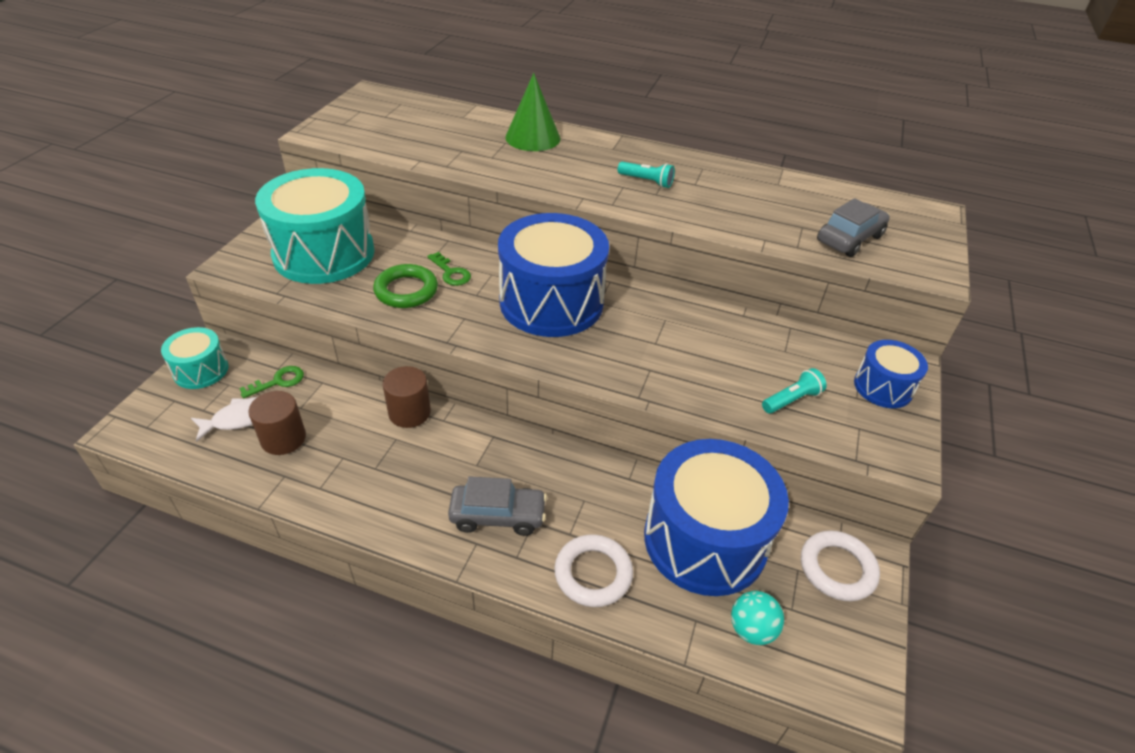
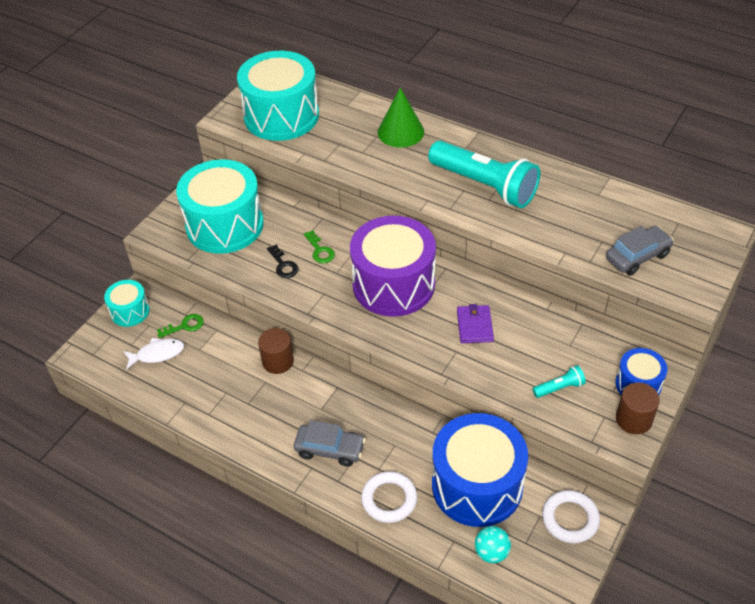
camera: 15 degrees right, 5 degrees up
(283, 438) = (186, 373): brown cylinder -> brown cylinder (633, 419)
(386, 128) = (281, 116): none -> turquoise drum
(406, 290) = (283, 265): green ring -> black key
(551, 302) = (393, 284): blue drum -> purple drum
(647, 181) = (485, 185): turquoise flashlight -> turquoise flashlight, size x2.43
(664, 339) = (474, 326): none -> purple wallet

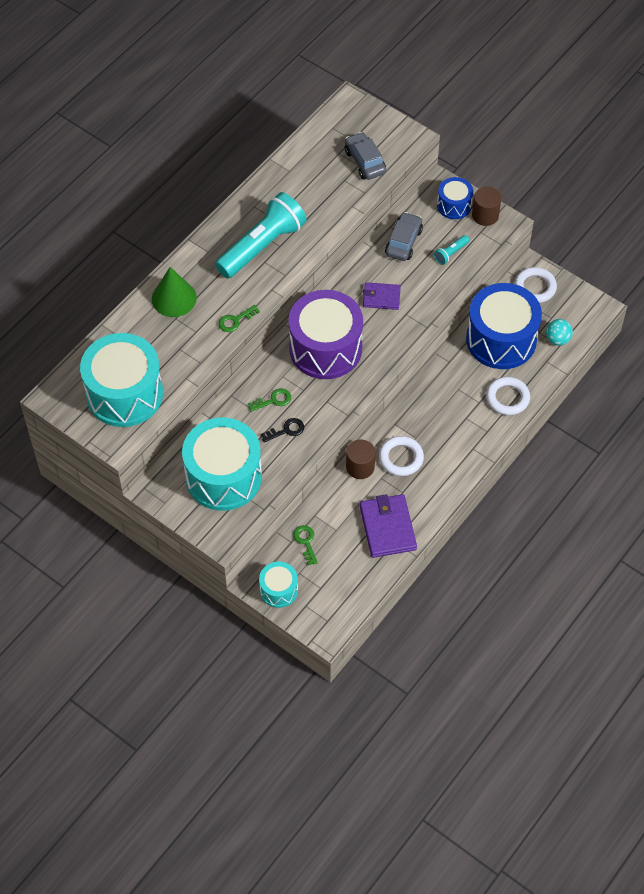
camera: 85 degrees left, 10 degrees up
(157, 354) = (336, 564): white fish -> none
(202, 394) = (387, 527): none -> purple wallet
(292, 397) = (401, 458): none -> white ring
(330, 449) = (457, 434): grey car -> grey car (403, 242)
(381, 178) = (235, 320): none -> green key
(559, 388) = (451, 253): turquoise flashlight -> turquoise flashlight turned 120 degrees counterclockwise

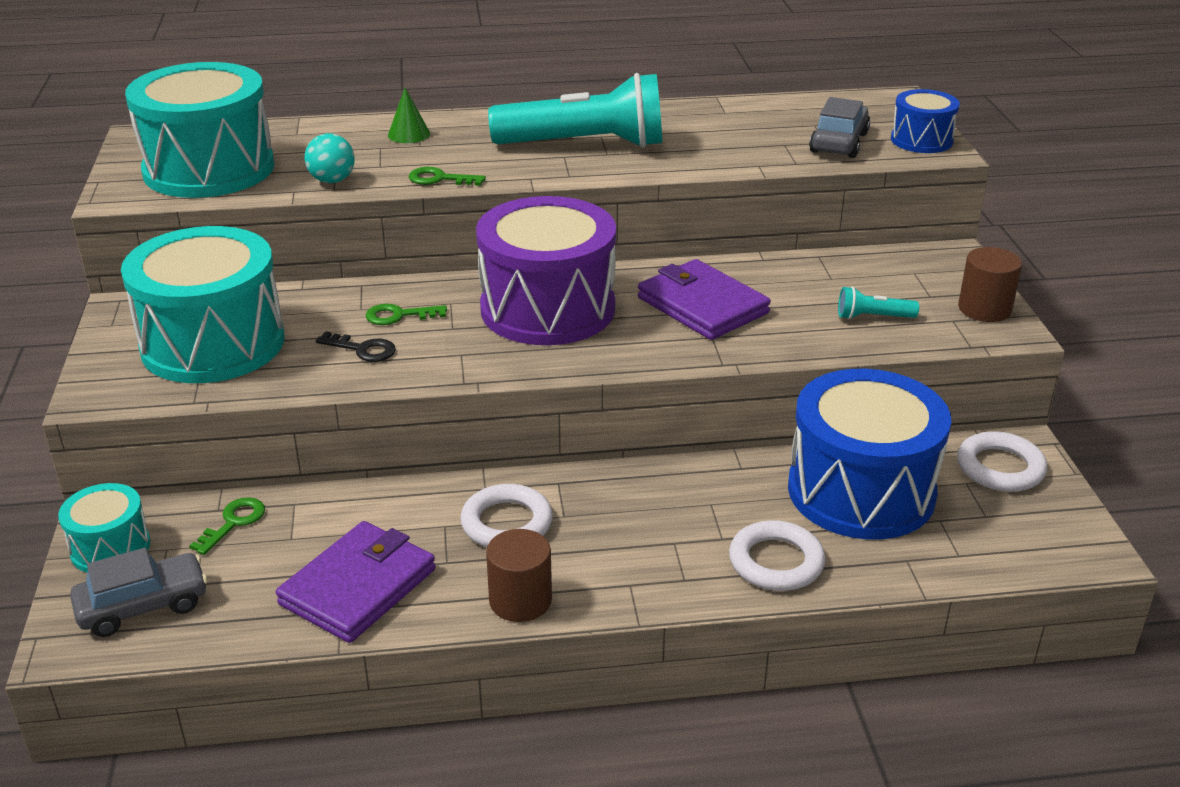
camera: 45 degrees right, 25 degrees down
(174, 298) = (409, 134): green cone -> green cone, size x0.57
(273, 400) = (399, 316): green key -> green key turned 150 degrees clockwise
(360, 467) = (437, 495): brown cylinder -> brown cylinder (520, 600)
(381, 297) = (702, 305): purple wallet -> purple wallet, size x1.61
(403, 242) = (816, 276): grey car -> grey car (143, 606)
(454, 205) = (946, 280): blue drum -> blue drum (921, 140)
(557, 339) = (963, 546): turquoise ball -> turquoise ball (332, 180)

